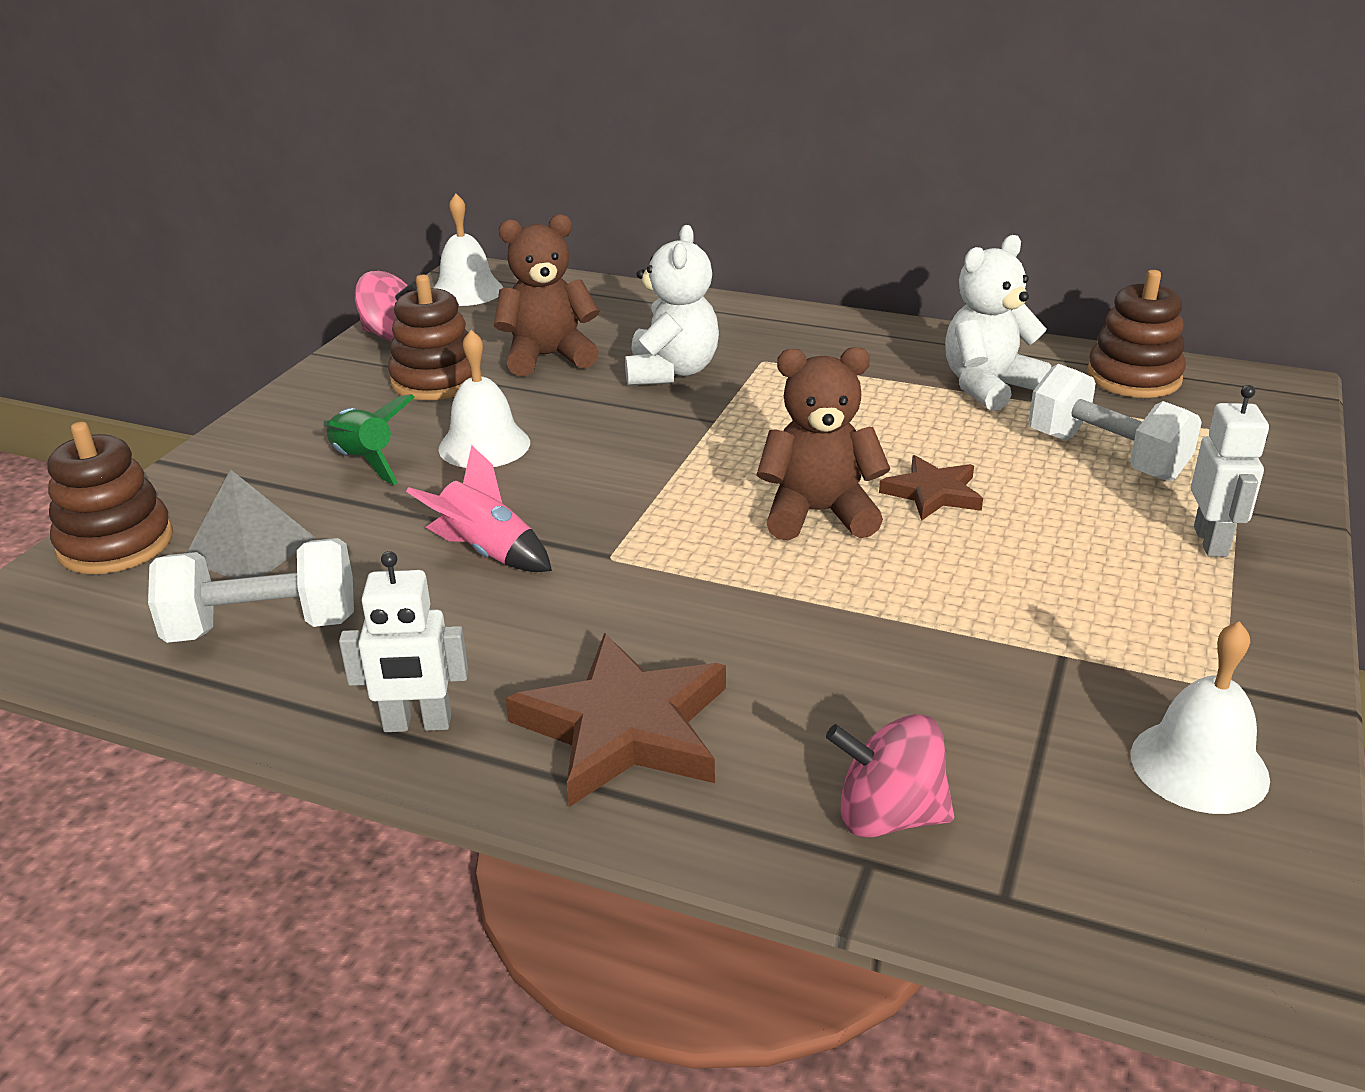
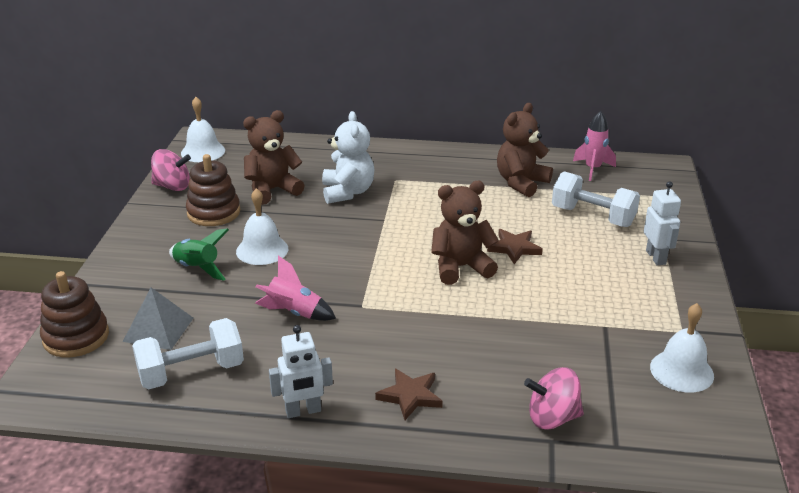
camera: 15 degrees left, 0 degrees up
(625, 728) = (410, 396): brown star -> brown star, size x0.58
(988, 387) = (521, 183): white teddy bear -> brown teddy bear
(1133, 377) = (592, 169): brown stacking toy -> pink rocket

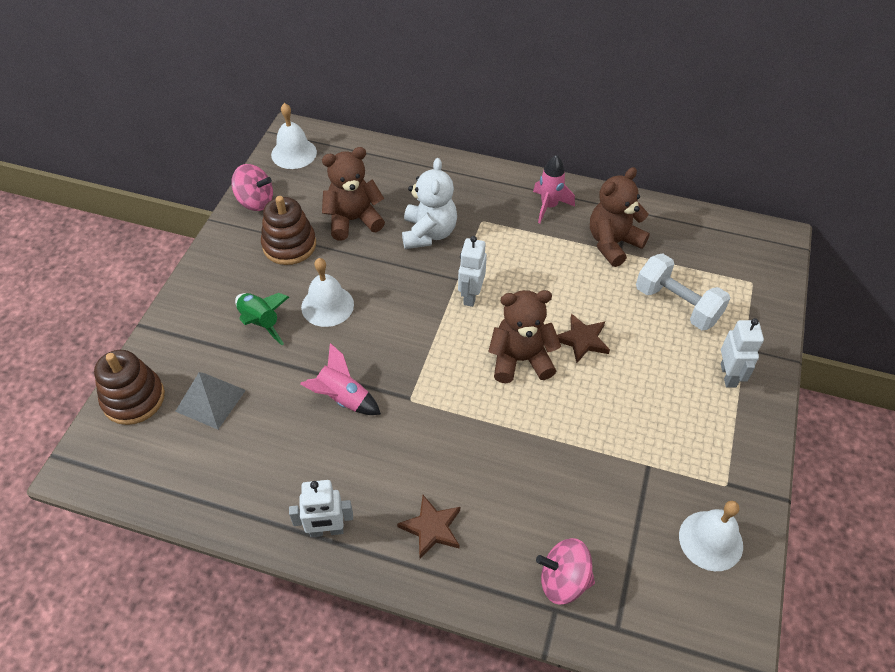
camera: 10 degrees right, 20 degrees up
(191, 372) = (232, 462): white dumbbell -> none
(400, 229) = (470, 295): none -> white robot
(592, 169) = (696, 232): pink rocket -> pink rocket (549, 206)

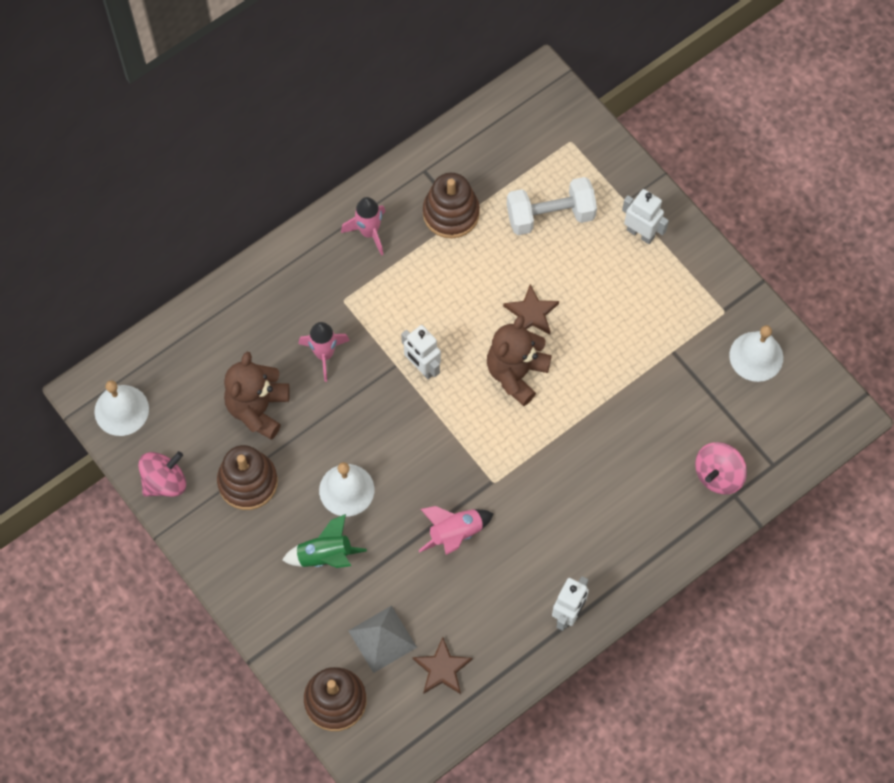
camera: 55 degrees left, 15 degrees up
(428, 233) = (324, 354): white teddy bear -> pink rocket
(432, 528) = (617, 537): brown star -> brown star (442, 668)
(613, 243) = (451, 213): brown teddy bear -> brown stacking toy

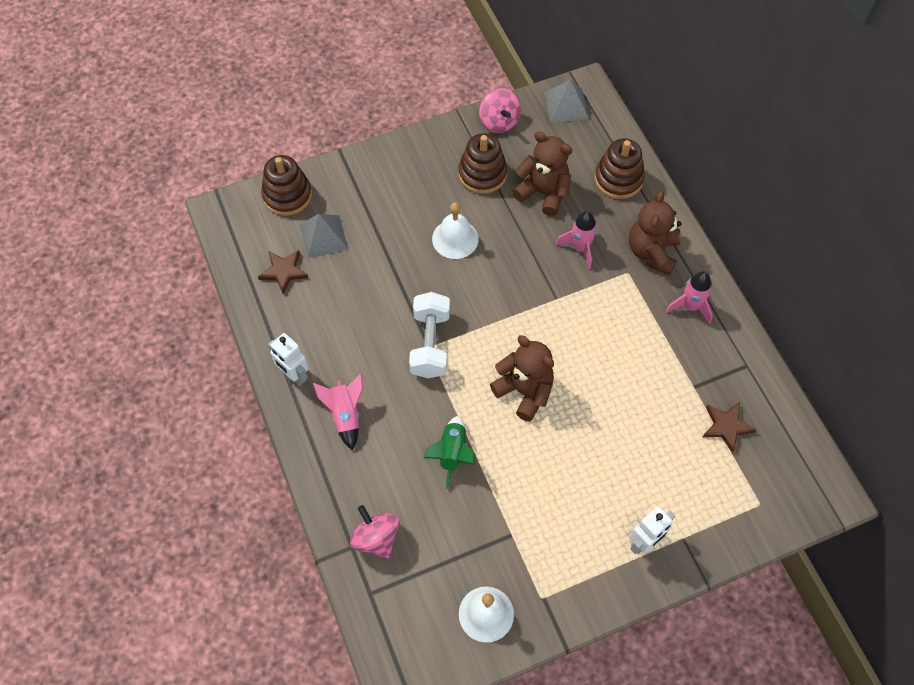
camera: 105 degrees right, 5 degrees down
(121, 410) = (566, 105): white bell -> grey pyramid
(310, 280) = (652, 252): none -> brown teddy bear
(325, 556) = (404, 213): green rocket -> green rocket (452, 453)
(422, 367) = (550, 318): white robot -> none
(451, 213) = (697, 377): brown stacking toy -> brown stacking toy (618, 179)
(455, 534) = (392, 307): pink rocket -> pink rocket (345, 415)
(531, 313) = (581, 419): brown star -> brown star (726, 426)
(550, 216) = (679, 462): white dumbbell -> white dumbbell (430, 344)

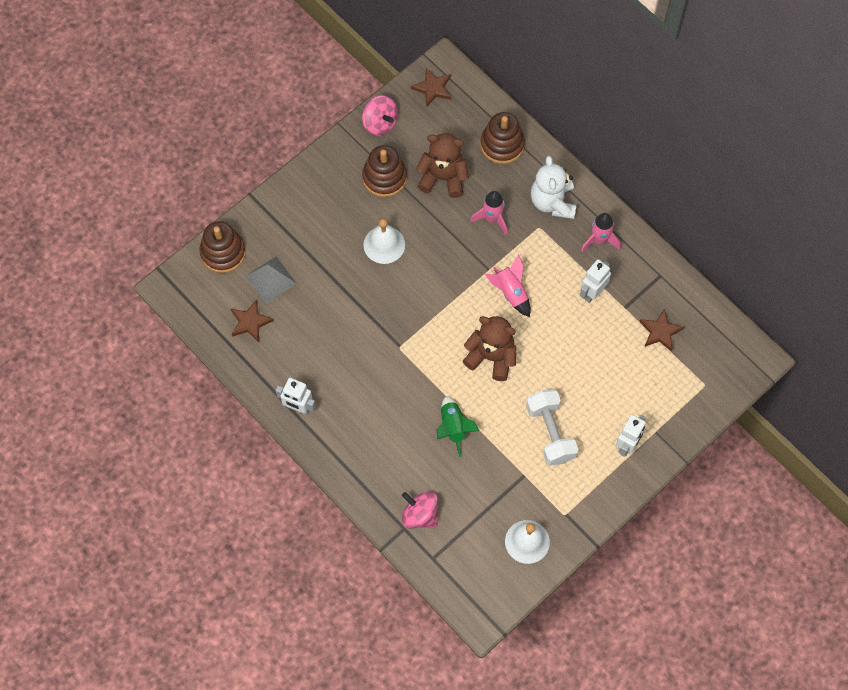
camera: 20 degrees left, 5 degrees up
(345, 415) = (354, 426): pink rocket -> pink rocket (510, 292)
(430, 344) = (399, 343): white dumbbell -> white dumbbell (550, 433)
(566, 105) = (433, 88): grey pyramid -> brown star
(652, 252) = (552, 202): brown teddy bear -> white teddy bear
(662, 359) = (592, 293): none -> white robot

